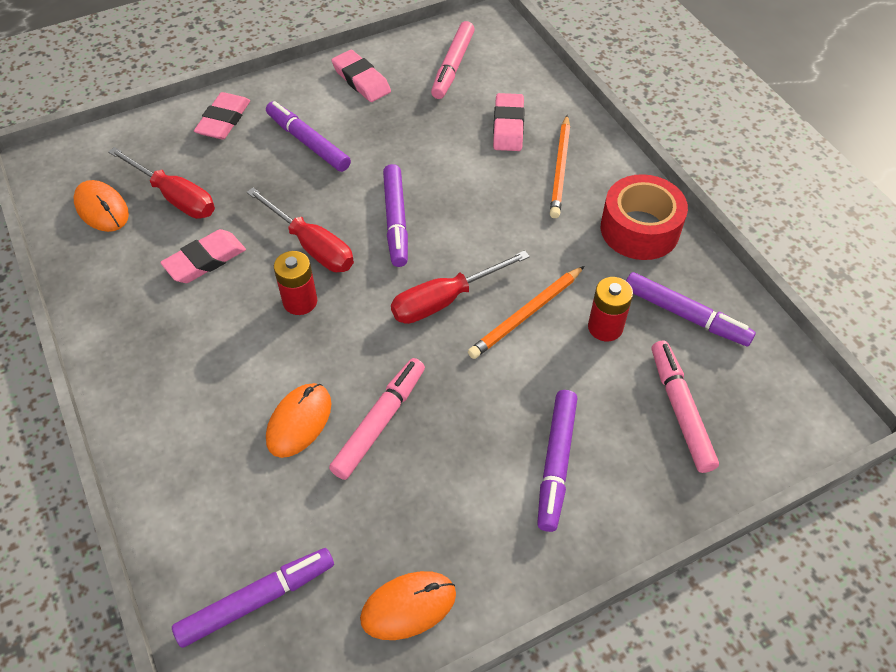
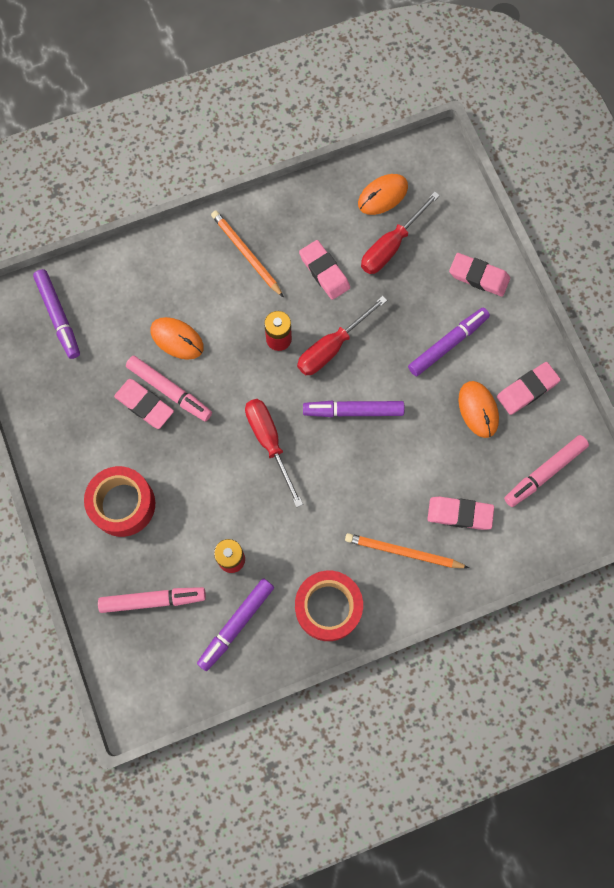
camera: 95 degrees right, 20 degrees up
(403, 452) = (144, 405): none -> pink eraser
(408, 606) = (41, 402): orange mouse -> orange mouse (478, 409)
(453, 66) = (544, 472): pink marker -> pink marker turned 60 degrees counterclockwise
(526, 314) = (249, 502): orange pencil -> orange pencil (246, 254)
(556, 463) = (123, 504): purple marker -> red tape

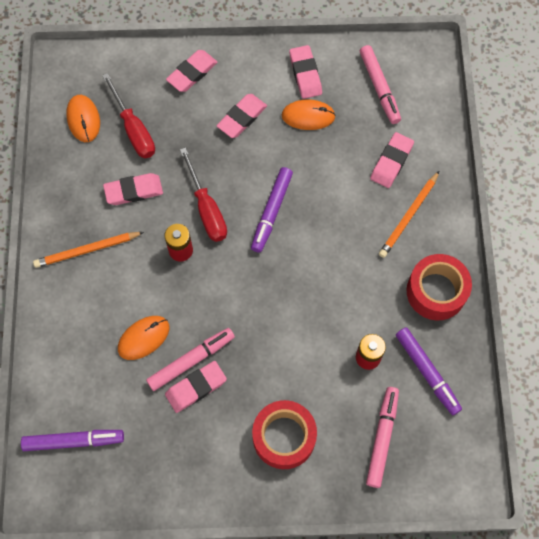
camera: 70 degrees left, 5 degrees down
(269, 442) = (273, 290): red screwdriver -> none
(448, 344) = (242, 118): purple marker -> pink eraser

